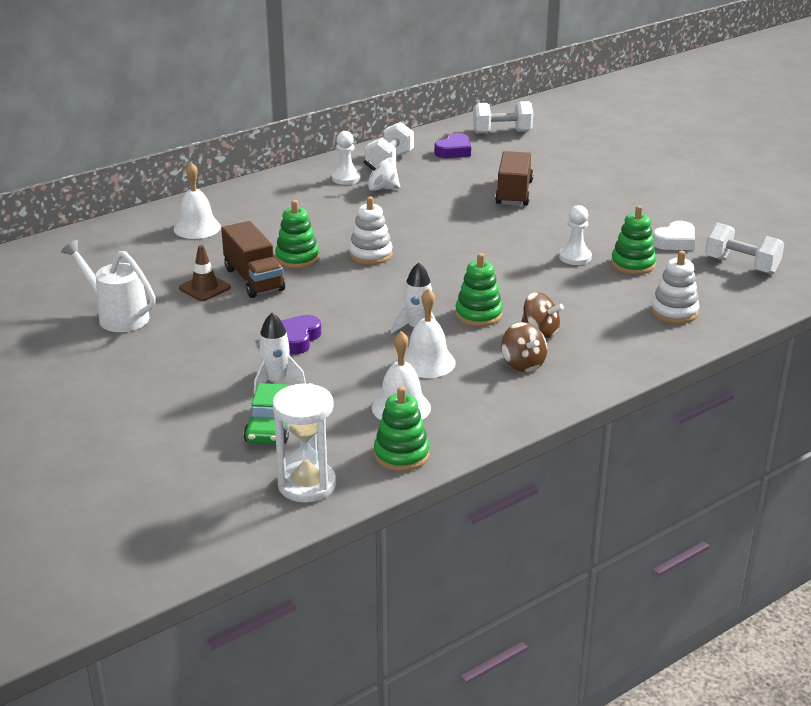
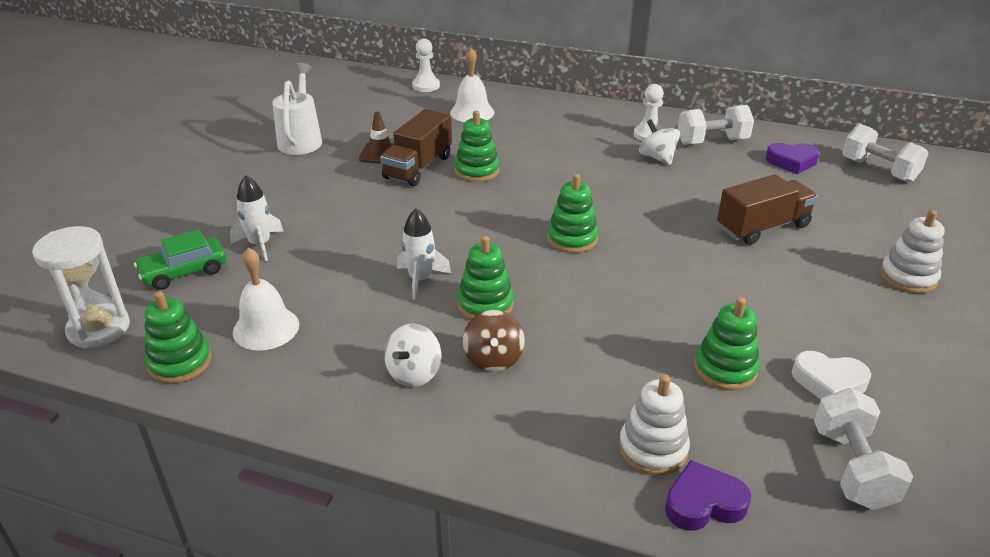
camera: 55 degrees right, 5 degrees up
(297, 339) = (340, 225): purple heart -> purple heart (703, 503)
(370, 254) = (528, 201): white stacking toy -> white stacking toy (908, 277)
(427, 362) = (362, 310): white bell -> none
(441, 257) = (572, 239): none -> green stacking toy
(523, 364) = (414, 373): brown spinning top -> white spinning top
(575, 257) = (683, 320): white pawn -> white pawn (426, 86)

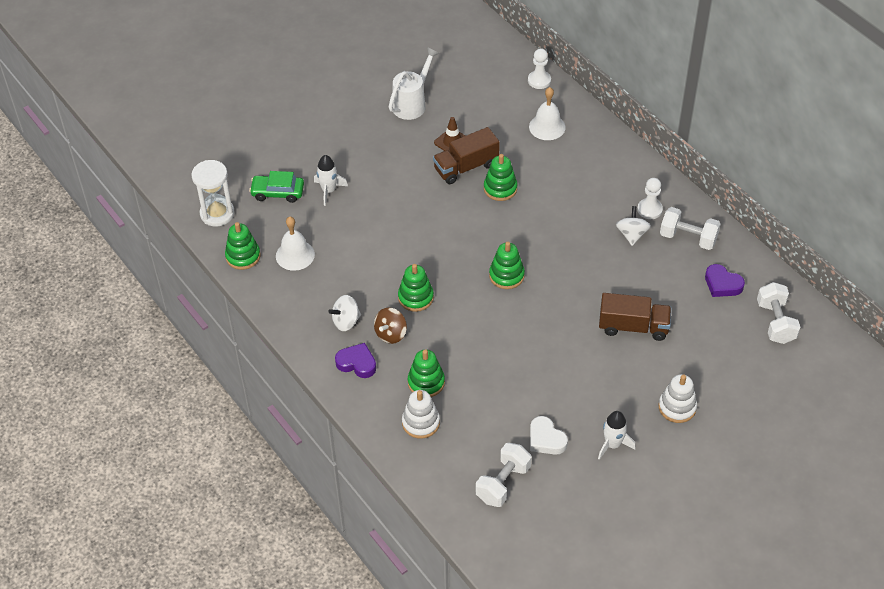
camera: 35 degrees right, 15 degrees up
(420, 279) = (395, 262): white rocket -> white rocket (612, 444)
(703, 503) = (417, 458): purple heart -> purple heart (357, 363)
(725, 369) = (501, 403): green stacking toy -> green stacking toy (426, 382)

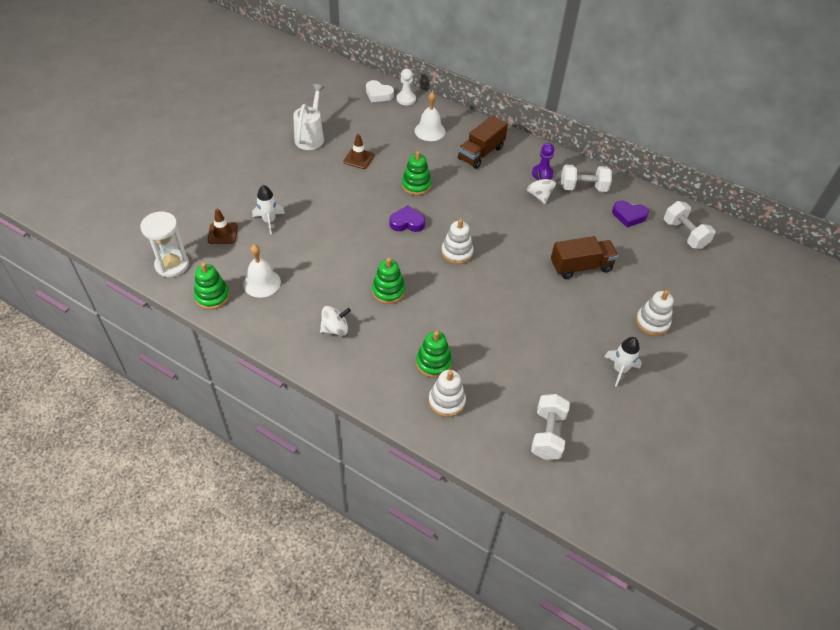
camera: 25 degrees left, 0 degrees up
(277, 192) = (222, 233): green car -> brown traffic cone
(346, 321) = (335, 329): white spinning top -> white spinning top turned 150 degrees counterclockwise
(357, 363) = (362, 364): purple heart -> purple heart (407, 223)
(391, 334) = (381, 328): brown spinning top -> none
(466, 167) = (379, 175): brown truck -> brown truck (481, 153)
(506, 275) = (457, 252): green stacking toy -> white stacking toy
(546, 439) = (563, 382): white heart -> white heart (378, 94)
(649, 209) = (542, 173): white pawn -> purple pawn

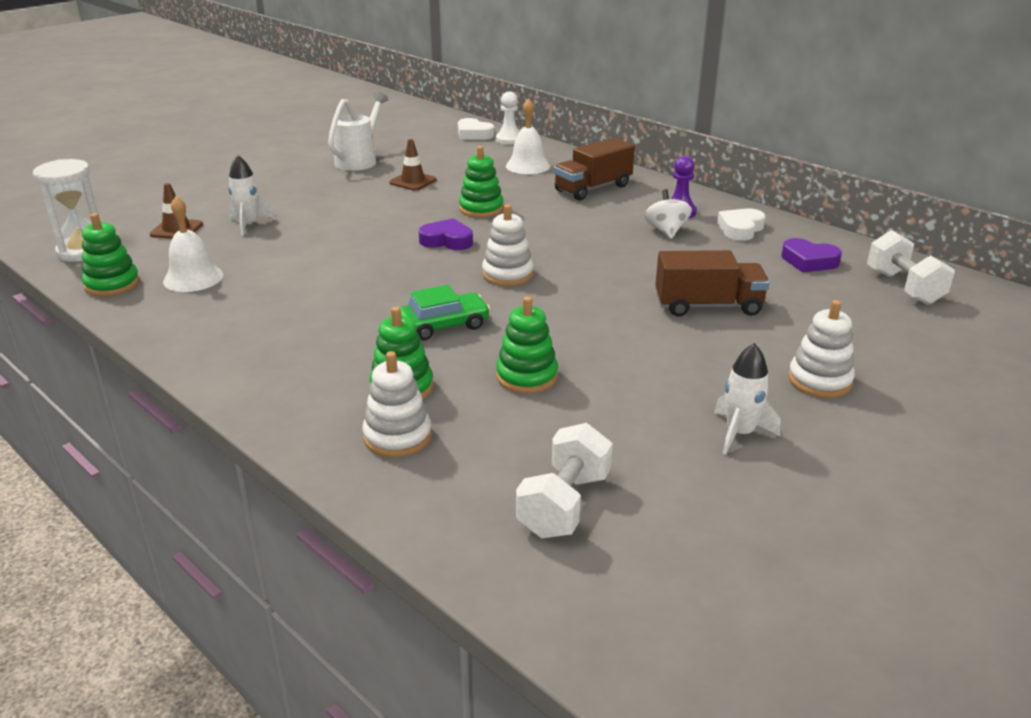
camera: 15 degrees right, 20 degrees down
(335, 329) = (267, 334): white spinning top -> none
(388, 291) = (376, 303): green stacking toy -> green stacking toy (527, 376)
(436, 306) = (444, 325): none -> green car
(583, 188) = (740, 229): white dumbbell -> white heart

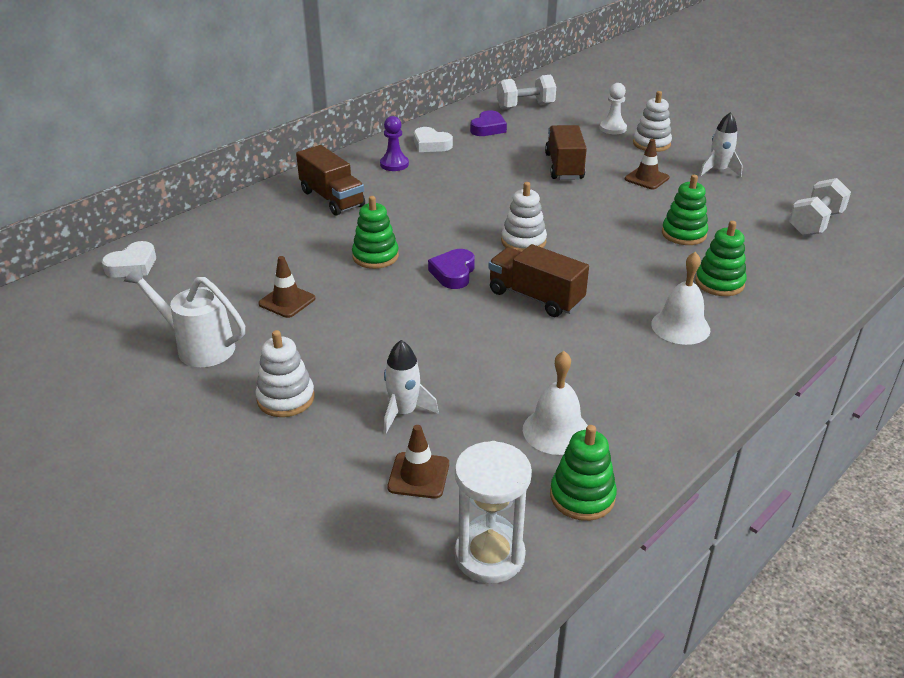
camera: 90 degrees left, 5 degrees up
(395, 277) = (535, 297): none -> brown truck
(397, 437) = (780, 281): white stacking toy -> white stacking toy (286, 398)
(444, 325) = (620, 269): green car -> none
(509, 140) = (165, 242): white pawn -> white pawn (613, 128)
(528, 166) = (258, 231): white bell -> white bell (680, 326)
(564, 505) = (815, 223): white dumbbell -> white dumbbell turned 75 degrees counterclockwise
(666, 231) = (434, 172): white spinning top -> none
(690, 364) = (646, 178): none -> brown traffic cone

